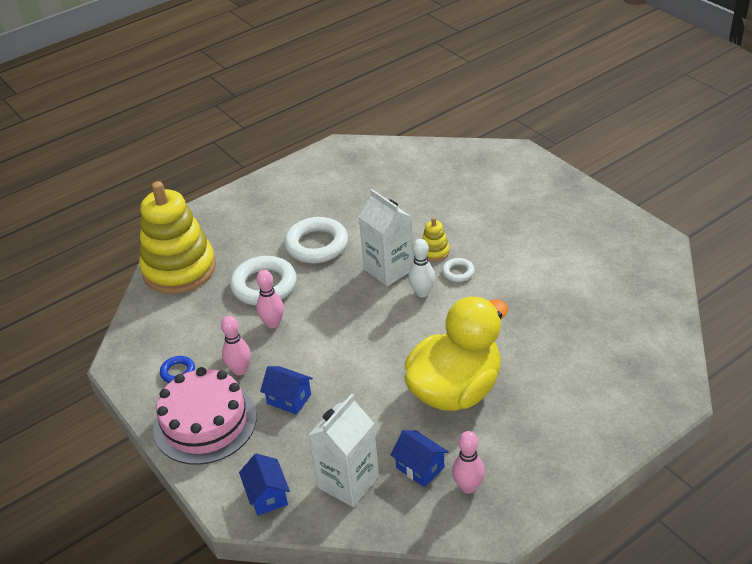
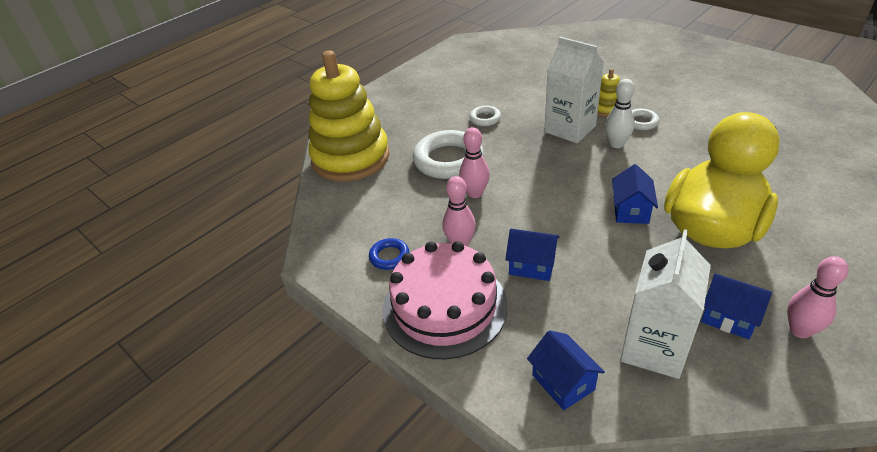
camera: 10 degrees left, 0 degrees up
(316, 245) = (485, 118): white ring -> white ring, size x0.49
(397, 362) = (630, 210): none -> blue house

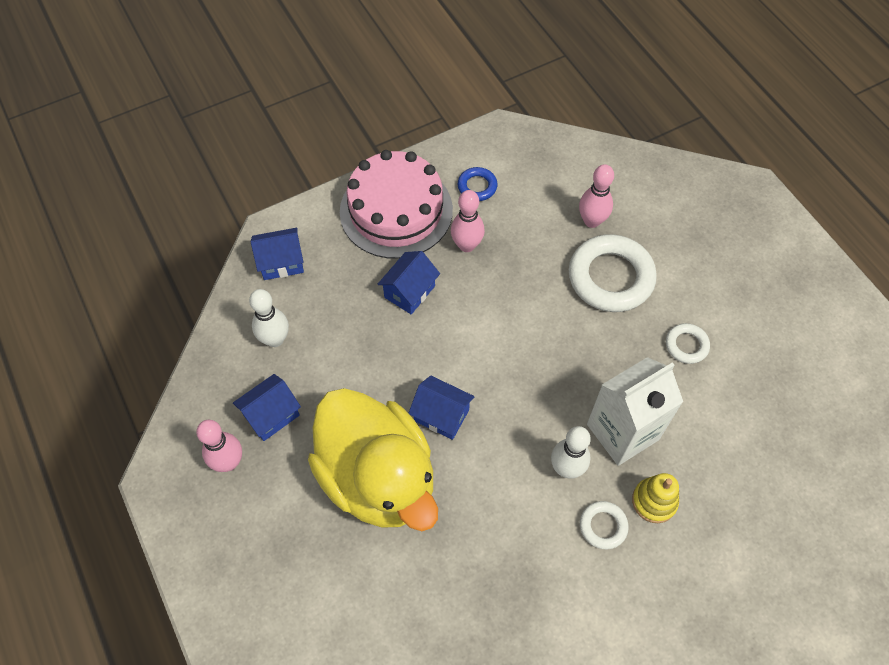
camera: 105 degrees right, 20 degrees up
(351, 158) = (655, 188): yellow stacking toy -> none
(475, 193) = (538, 283): pink bowling pin -> pink bowling pin (591, 221)
(654, 348) = (275, 339): white carton -> white bowling pin

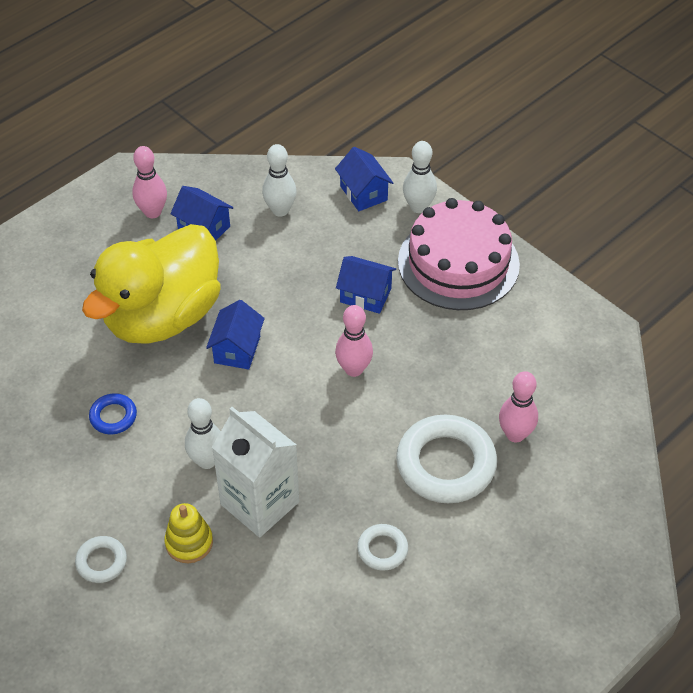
camera: 75 degrees right, 10 degrees down
(317, 223) = (418, 207): none -> white bowling pin
(467, 245) = (438, 329): pink bowling pin -> pink bowling pin (354, 369)
(477, 186) = (518, 323): blue ring -> blue ring (113, 416)
(603, 526) = (153, 501): white ring -> white ring (101, 562)

